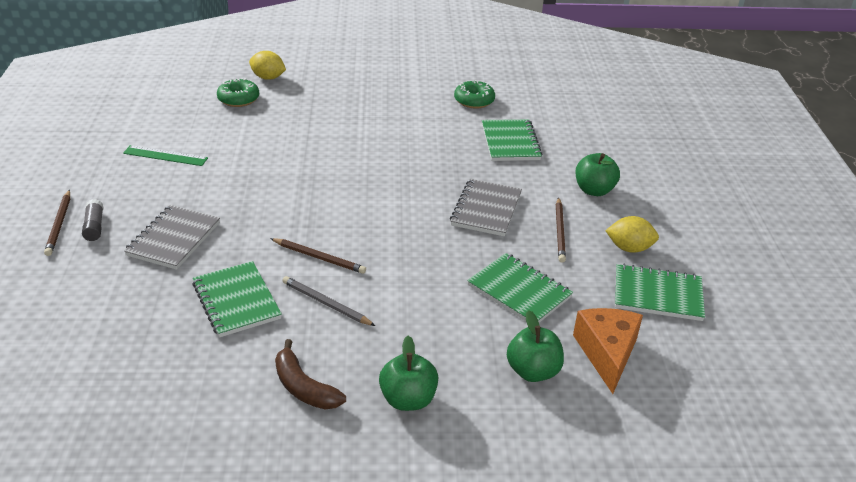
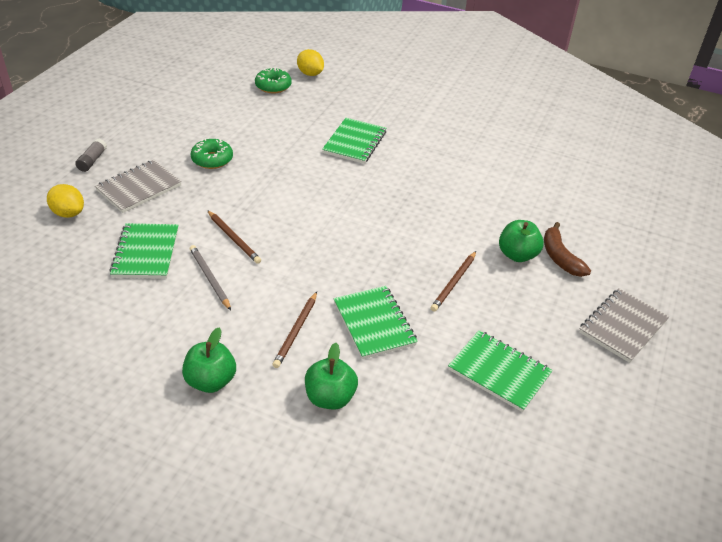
camera: 25 degrees right, 5 degrees up
(59, 224) = (70, 151): brown pencil -> brown pencil (296, 331)
(165, 156) = (183, 118): green ruler -> none
(304, 387) = (141, 340): brown banana -> brown banana (560, 257)
(474, 101) = (471, 140): green donut -> green donut (212, 159)
(486, 209) = (403, 241): grey notebook -> grey notebook (622, 326)
(510, 142) = (474, 187): green notebook -> green notebook (354, 142)
(607, 353) = (407, 407): orange cheese -> none
(629, 248) = (507, 319): yellow lemon -> yellow lemon (68, 213)

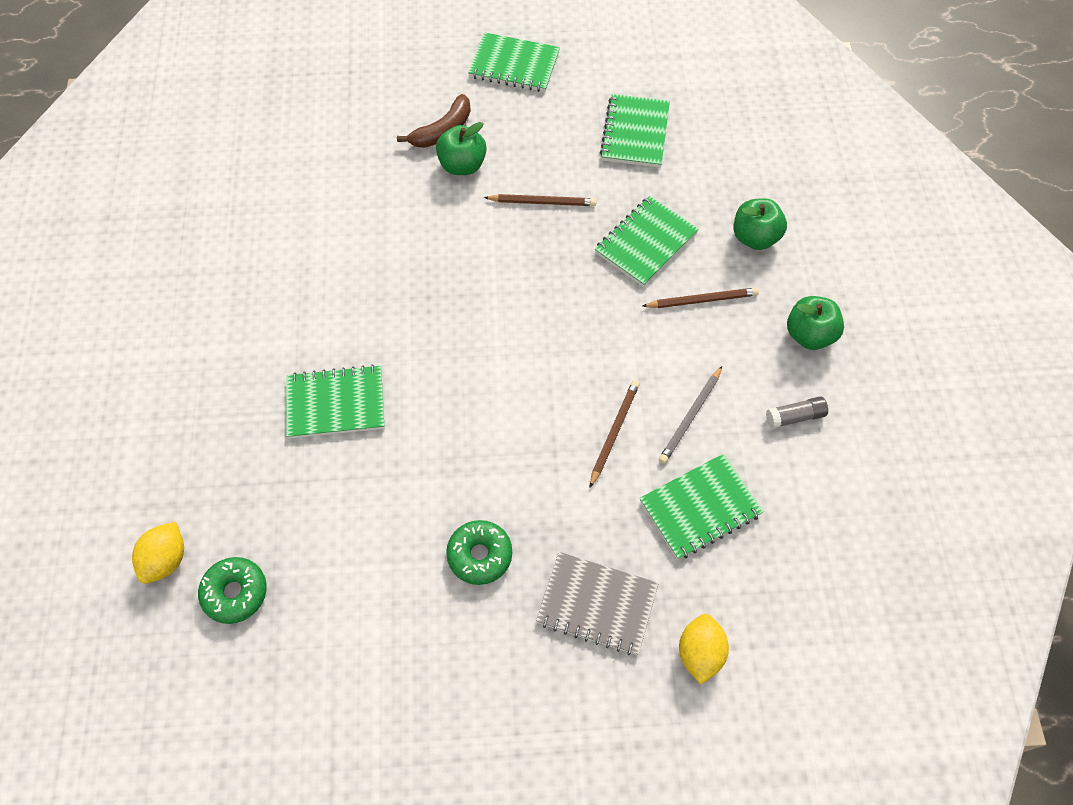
camera: 115 degrees left, 20 degrees up
(92, 160) = (581, 715): grey glue stick -> grey glue stick (795, 416)
(622, 326) = (514, 65): grey notebook -> green notebook

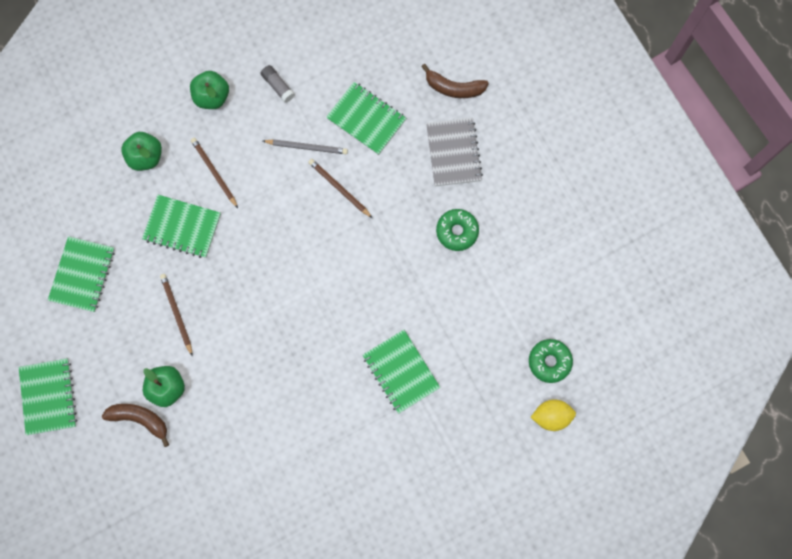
camera: 115 degrees left, 15 degrees up
(614, 432) = (339, 188): brown pencil -> brown pencil turned 45 degrees clockwise
(635, 133) = (82, 275): green notebook -> green notebook turned 60 degrees counterclockwise
(700, 653) = (454, 88): yellow lemon -> brown banana

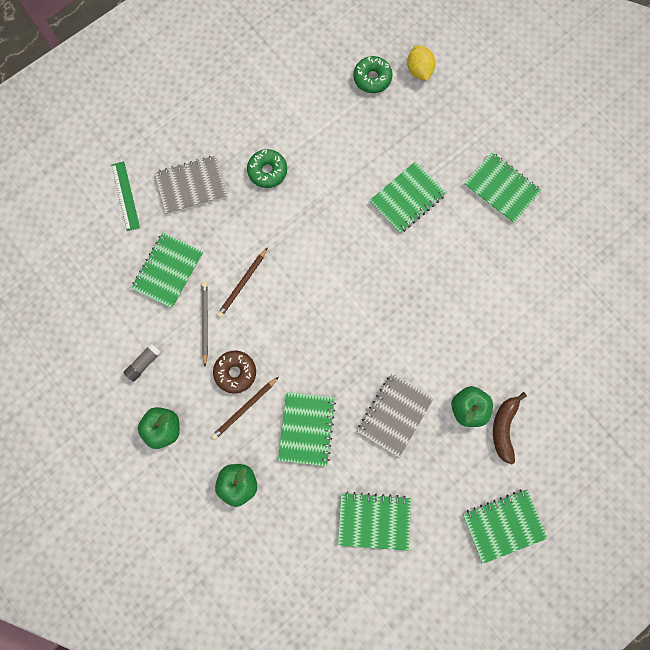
camera: 100 degrees left, 0 degrees up
(176, 313) = (394, 415): brown pencil -> grey notebook
(251, 169) = (235, 372): none -> brown donut
(394, 477) = (501, 189): none -> green notebook
(454, 88) = (125, 196): brown banana -> green ruler

